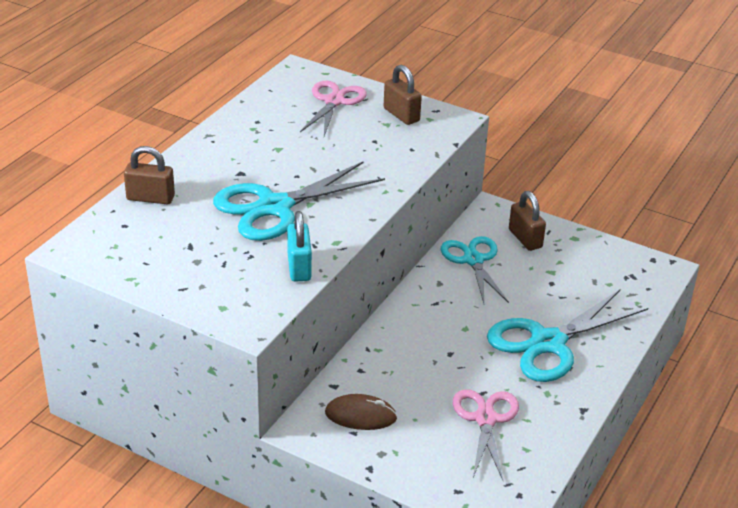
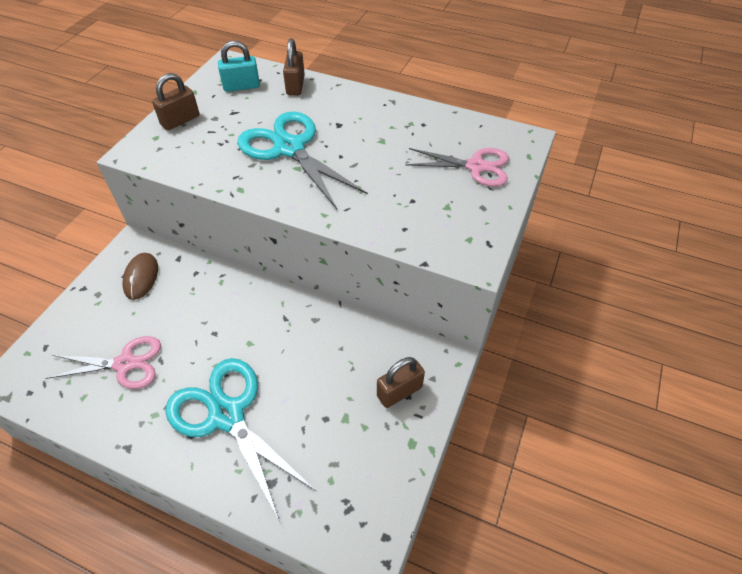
camera: 85 degrees right, 15 degrees up
(299, 267) = (204, 171): turquoise padlock -> turquoise padlock (241, 86)
(401, 115) = (468, 216): brown padlock -> brown padlock (180, 120)
(473, 260) = (354, 345): turquoise scissors -> none

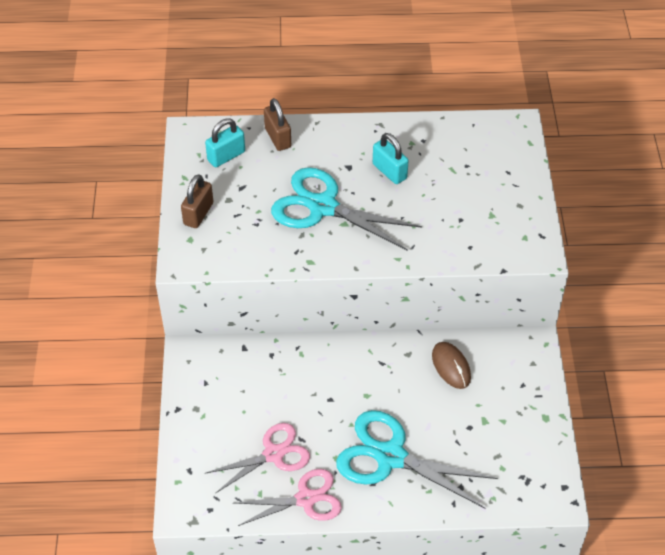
camera: 25 degrees left, 0 degrees up
(141, 277) = (224, 378): brown mouse -> brown mouse (451, 366)
(373, 139) = (389, 171): none -> turquoise padlock
(399, 391) = (513, 384): brown padlock -> none
(475, 166) = (493, 169): pink scissors -> pink scissors (305, 499)

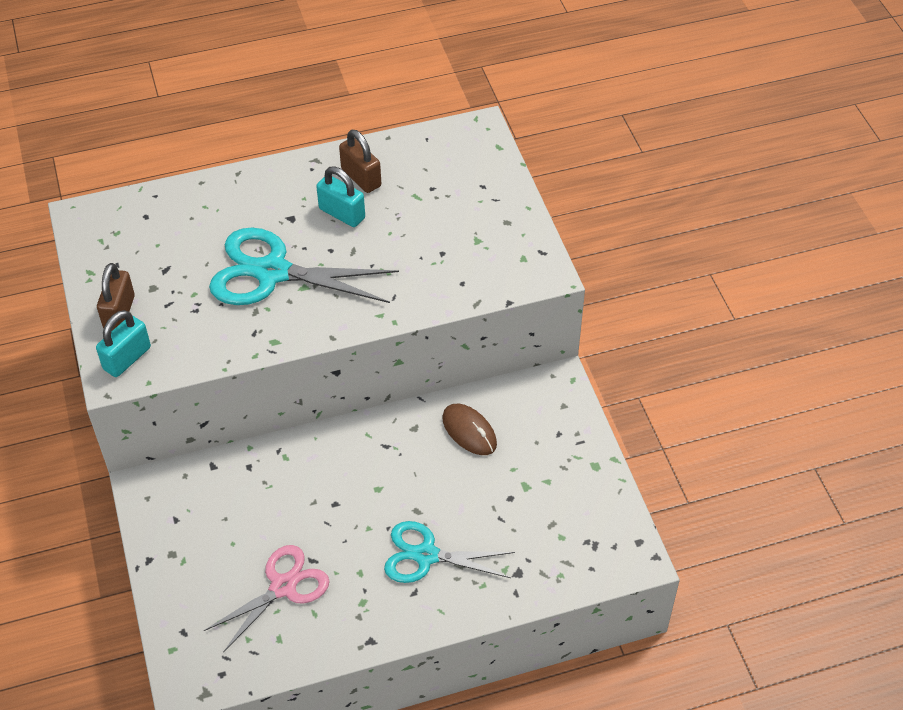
camera: 15 degrees left, 0 degrees up
(226, 156) = (136, 235): turquoise padlock -> turquoise padlock (127, 358)
(278, 138) = (194, 200): brown padlock -> brown padlock (361, 178)
(305, 499) = (337, 631): pink scissors -> none
(390, 457) = (426, 555): turquoise scissors -> turquoise scissors, size x0.66

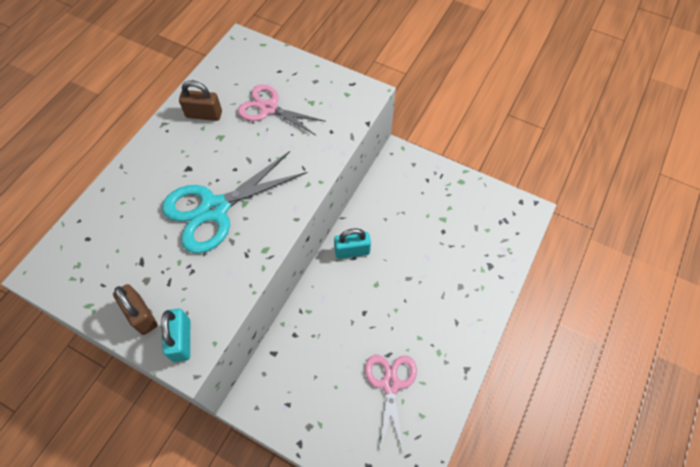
camera: 45 degrees left, 10 degrees up
(342, 213) = (217, 143): turquoise padlock -> turquoise padlock (352, 251)
(426, 555) = (440, 297): turquoise scissors -> none
(428, 216) = (269, 108): none -> pink scissors
(469, 431) = (385, 214): brown mouse -> none

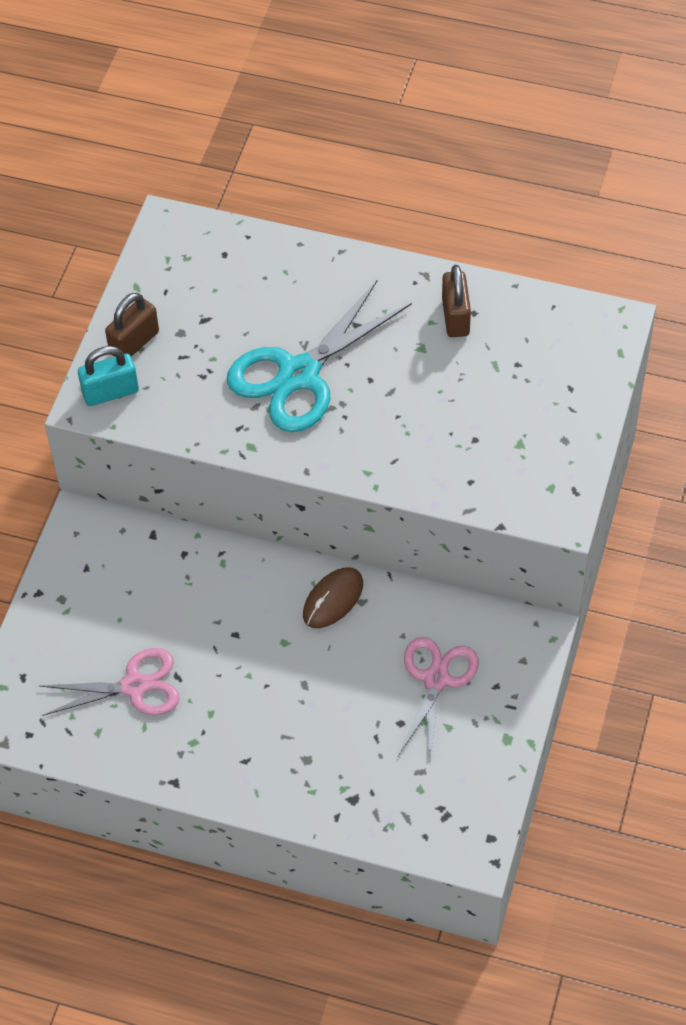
camera: 80 degrees right, 5 degrees down
(215, 209) = (299, 374): turquoise scissors -> turquoise scissors turned 90 degrees counterclockwise
(269, 108) = (491, 393): pink scissors -> pink scissors (436, 679)
(352, 251) = (333, 599): turquoise padlock -> brown mouse

